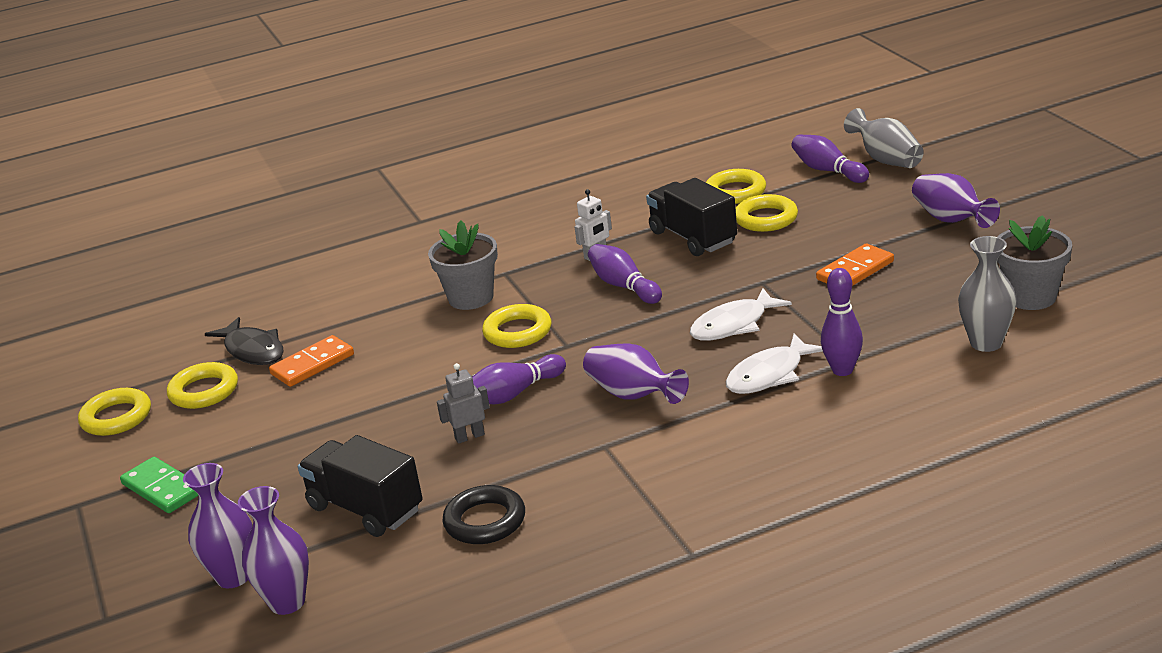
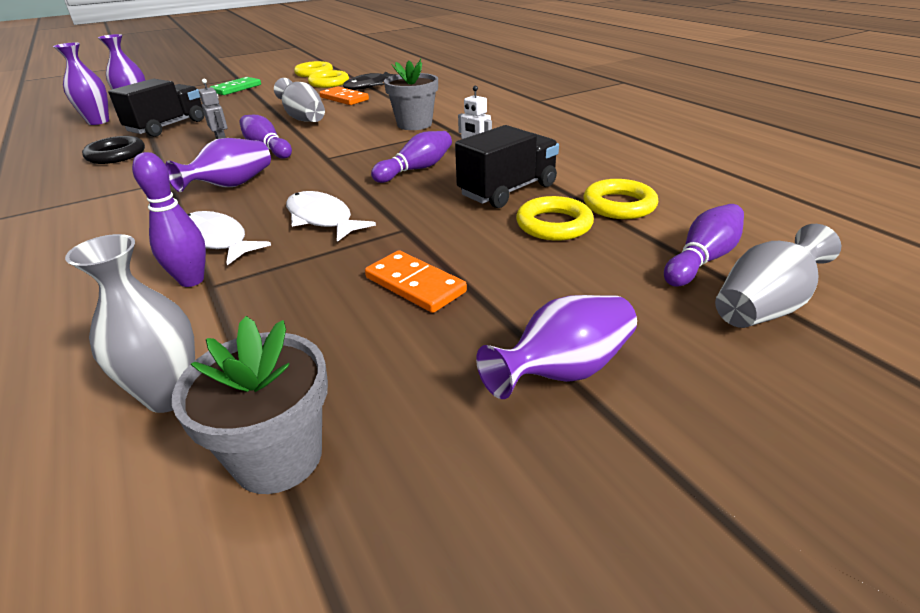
camera: 80 degrees right, 5 degrees up
(397, 385) = (304, 119): none -> grey vase
(517, 332) = (356, 141): yellow ring -> none

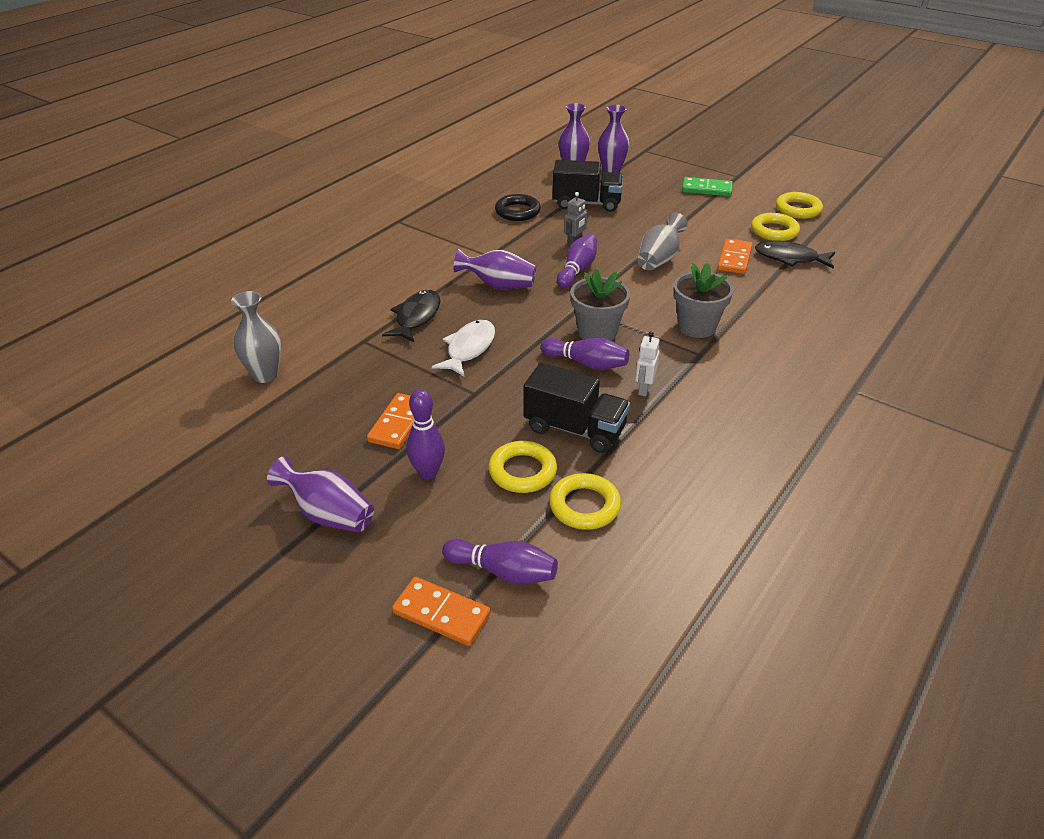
camera: 65 degrees right, 5 degrees up
(191, 280) = (366, 331): purple bowling pin -> purple bowling pin (428, 472)
(216, 240) = (416, 317): white fish -> black fish
(278, 457) = (233, 428): grey flower pot -> grey flower pot (597, 333)
(764, 307) = (441, 613): grey vase -> orange domino

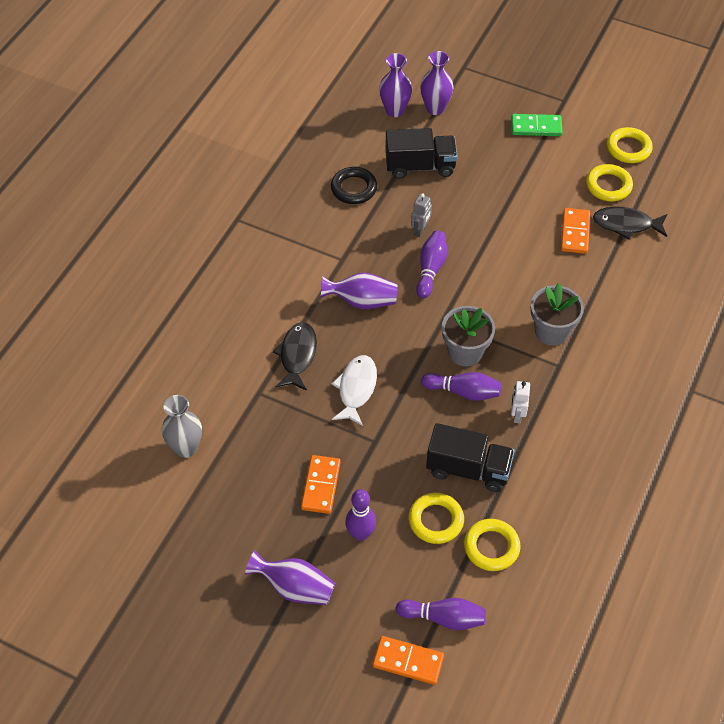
camera: 10 degrees left, 15 degrees up
(659, 259) = (504, 243): grey vase -> none

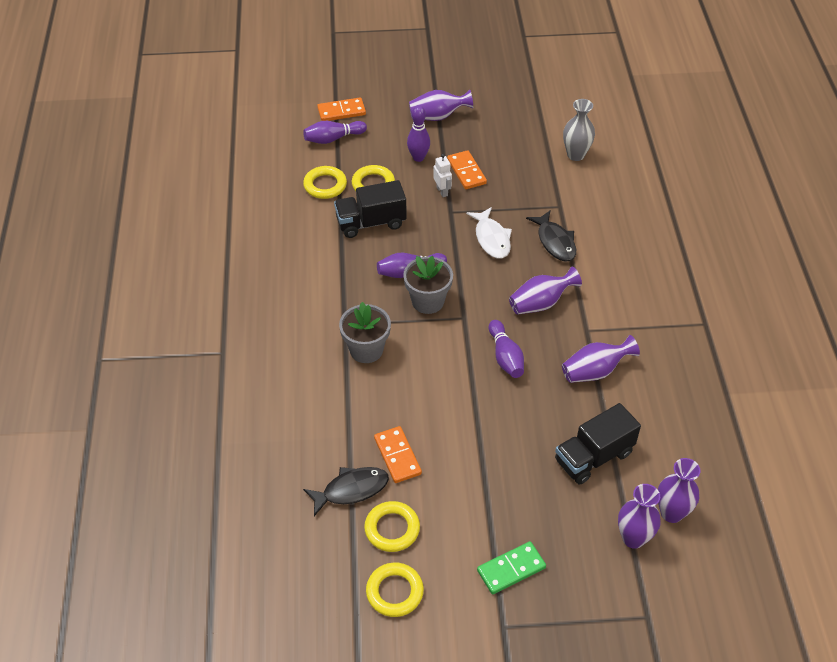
camera: 150 degrees right, 5 degrees down
(354, 188) = (634, 402): black ring -> none
(365, 224) = (595, 371): none -> purple vase
(420, 230) = (541, 389): grey robot -> none
(517, 415) = (357, 273): white robot -> white robot (442, 191)

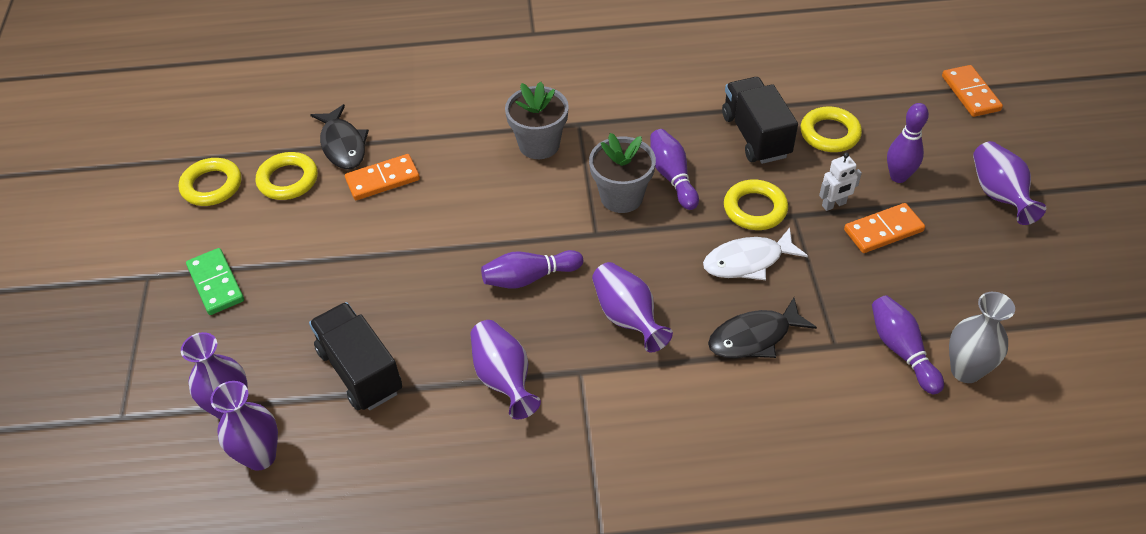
camera: 90 degrees right, 0 degrees up
(325, 185) = (816, 89): yellow ring -> yellow ring (755, 209)
(333, 138) = (910, 89): purple bowling pin -> purple bowling pin (901, 350)

